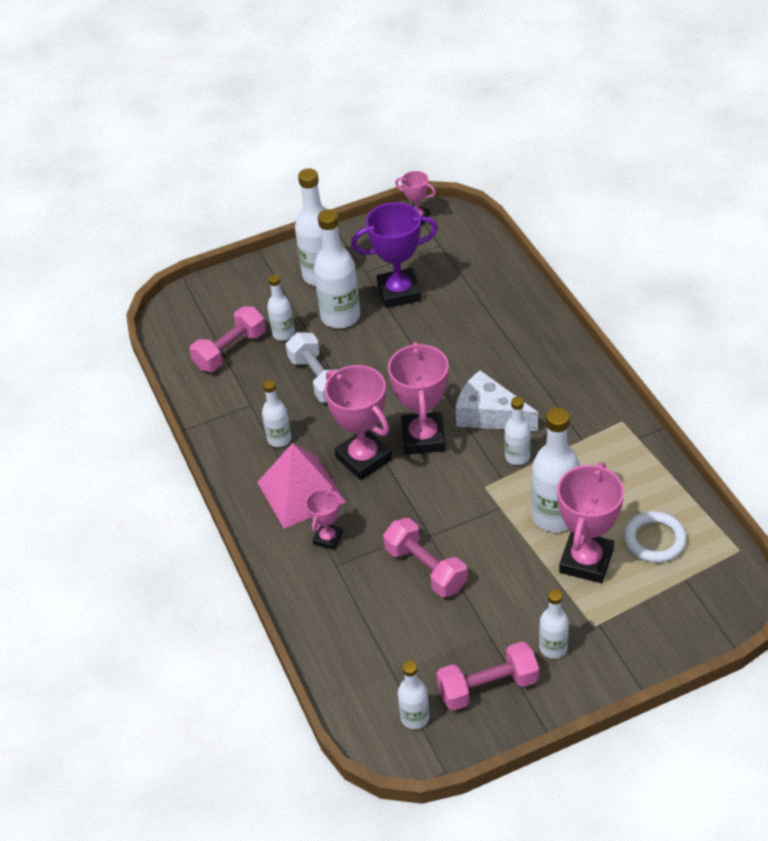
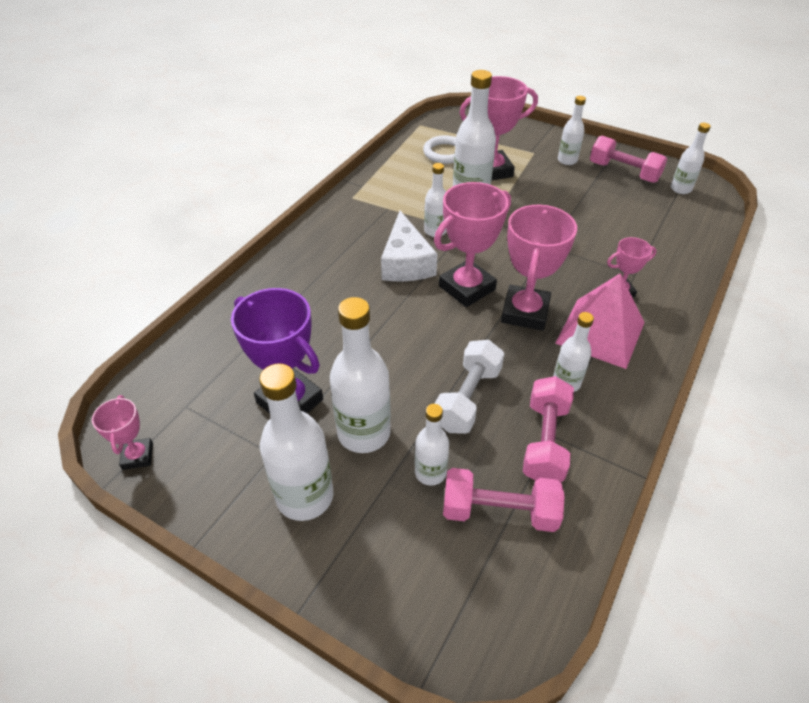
camera: 130 degrees left, 0 degrees up
(425, 568) = (580, 231): pink dumbbell -> pink dumbbell (545, 441)

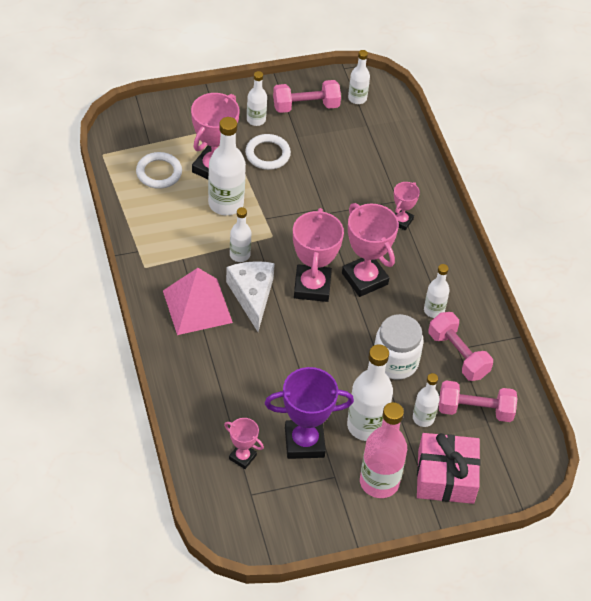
camera: 50 degrees left, 5 degrees up
(138, 456) = (266, 539): pink trophy -> pink trophy (242, 457)
(305, 496) = (379, 482): white bottle -> pink bottle
(379, 554) = (446, 476): none -> pink gift
(406, 262) = (252, 295): white cheese -> white cheese turned 135 degrees counterclockwise
(467, 398) = (395, 361): white dumbbell -> white jar
(499, 511) = (475, 410): pink dumbbell -> pink dumbbell turned 45 degrees clockwise
(548, 184) = (267, 154): none -> white ring
(600, 332) = (419, 261): pink pyramid -> pink pyramid (197, 306)

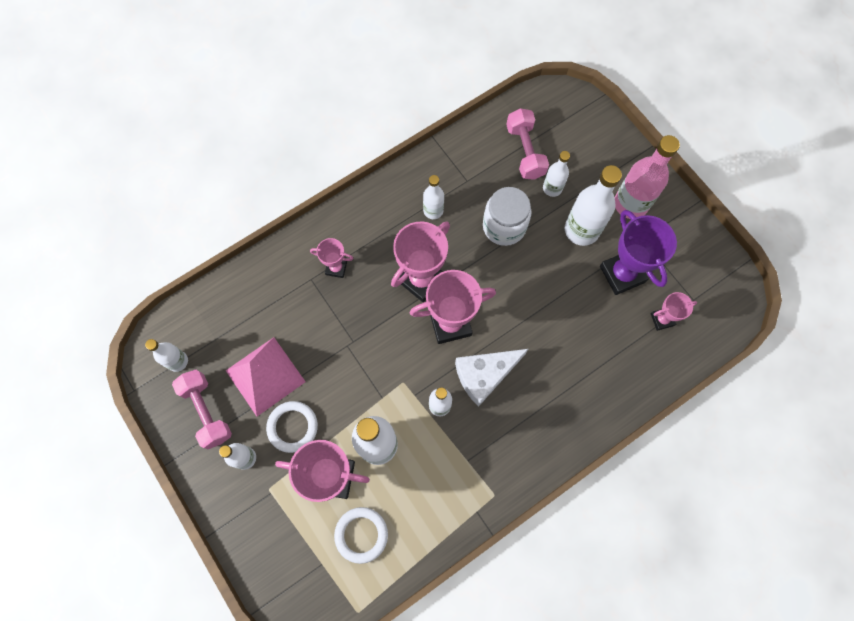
camera: 105 degrees left, 20 degrees up
(197, 306) = (520, 422): pink pyramid -> pink pyramid (265, 376)
(242, 457) = (662, 319): pink trophy -> pink trophy turned 60 degrees clockwise
(446, 476) = (600, 156): pink gift -> none
(458, 355) = (474, 178): pink dumbbell -> none

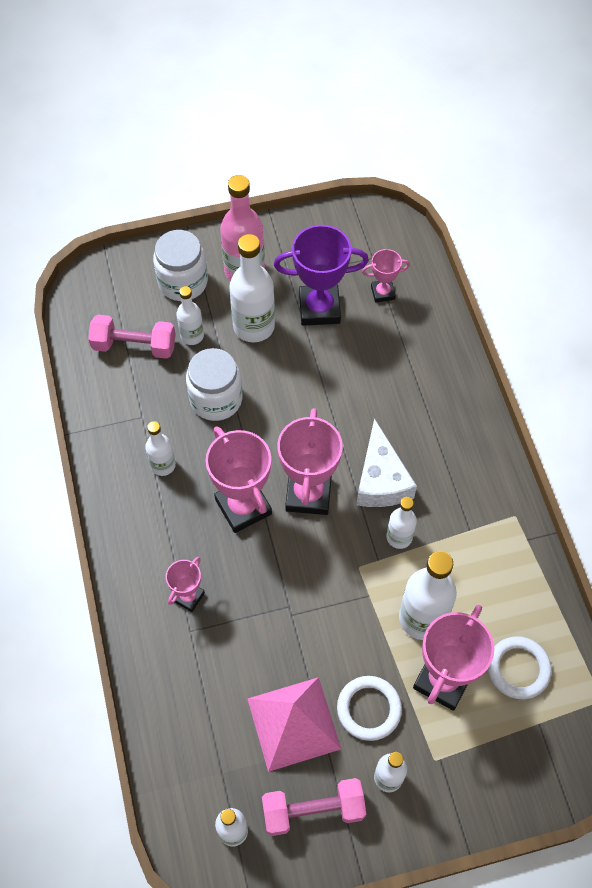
camera: 70 degrees left, 10 degrees down
(598, 163) = (183, 282): none -> white jar
(662, 319) = (382, 292): pink trophy -> pink trophy turned 75 degrees clockwise

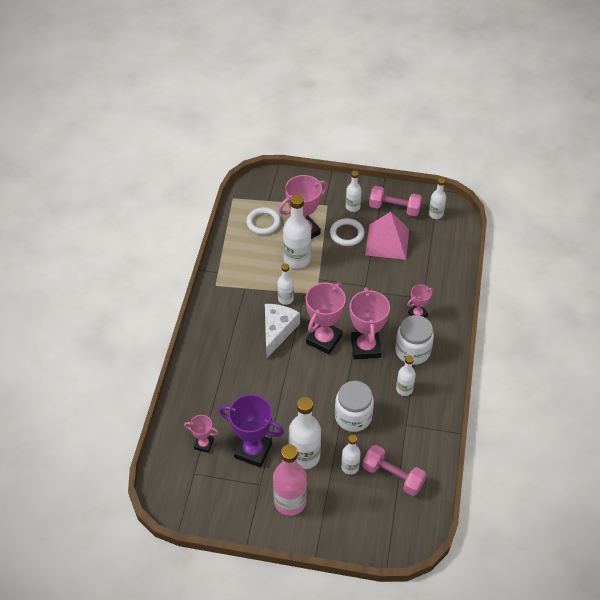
camera: 155 degrees left, 10 degrees down
(183, 282) = (338, 511): white jar -> white jar (412, 351)

